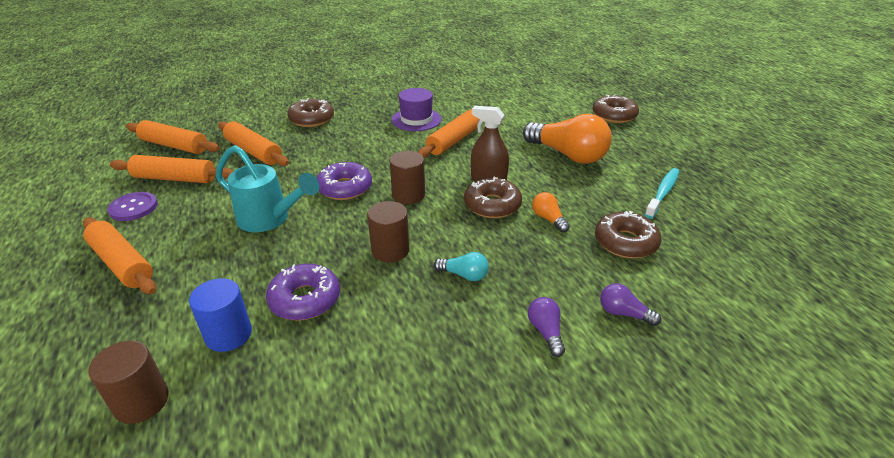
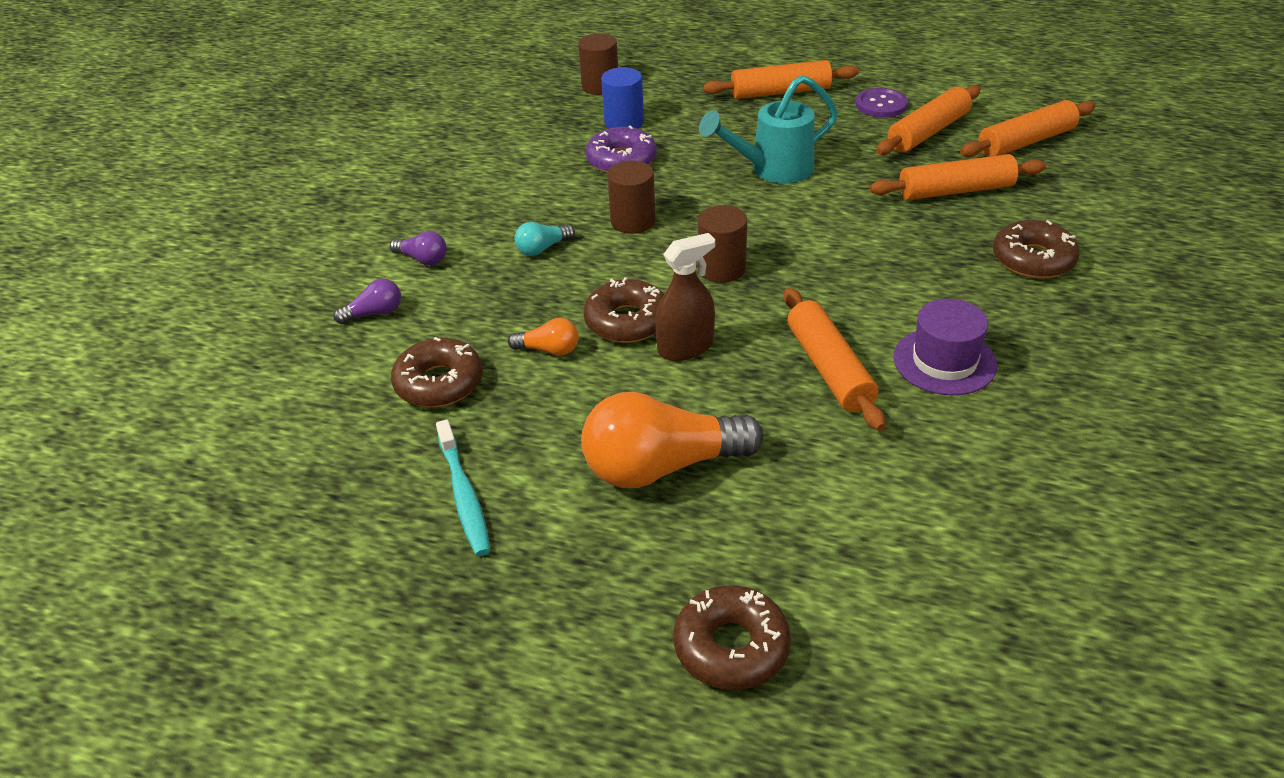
camera: 130 degrees right, 5 degrees up
(345, 188) = (788, 230): purple donut -> none

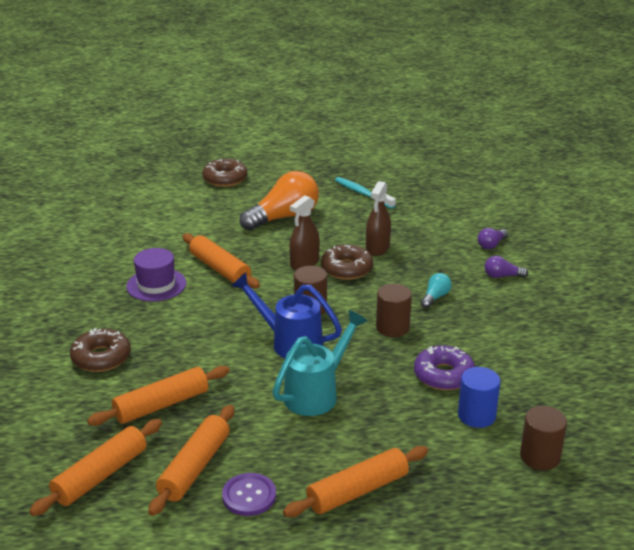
camera: 155 degrees right, 10 degrees down
(439, 383) = (419, 225): brown donut -> none
(549, 350) = (377, 248): orange light bulb -> brown spray bottle
(775, 229) = (289, 342): none -> blue watering can

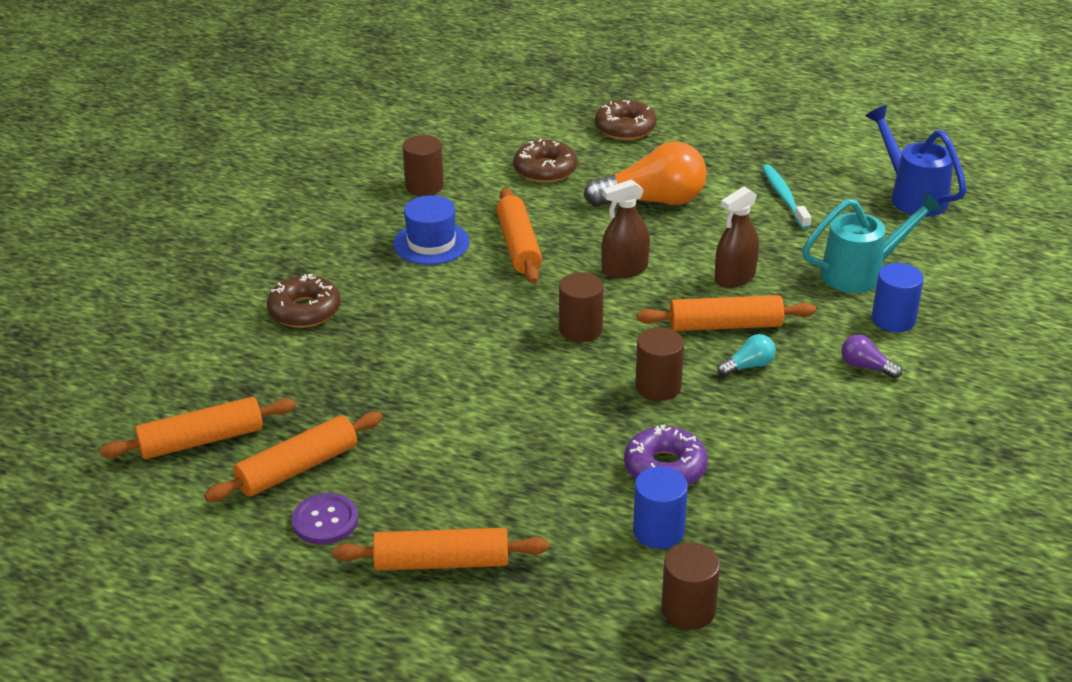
camera: 30 degrees right, 5 degrees up
(117, 250) = (424, 186): none -> brown cylinder
(156, 285) = (431, 243): purple hat -> blue hat
(161, 405) = (321, 387): orange rolling pin -> orange rolling pin (725, 325)
(289, 342) = (519, 363): blue watering can -> blue watering can (911, 196)
(317, 393) = (497, 434): turquoise watering can -> turquoise watering can (862, 273)
(346, 269) = (670, 293): brown donut -> brown donut (545, 170)
(491, 245) = (893, 319): purple light bulb -> blue cylinder

